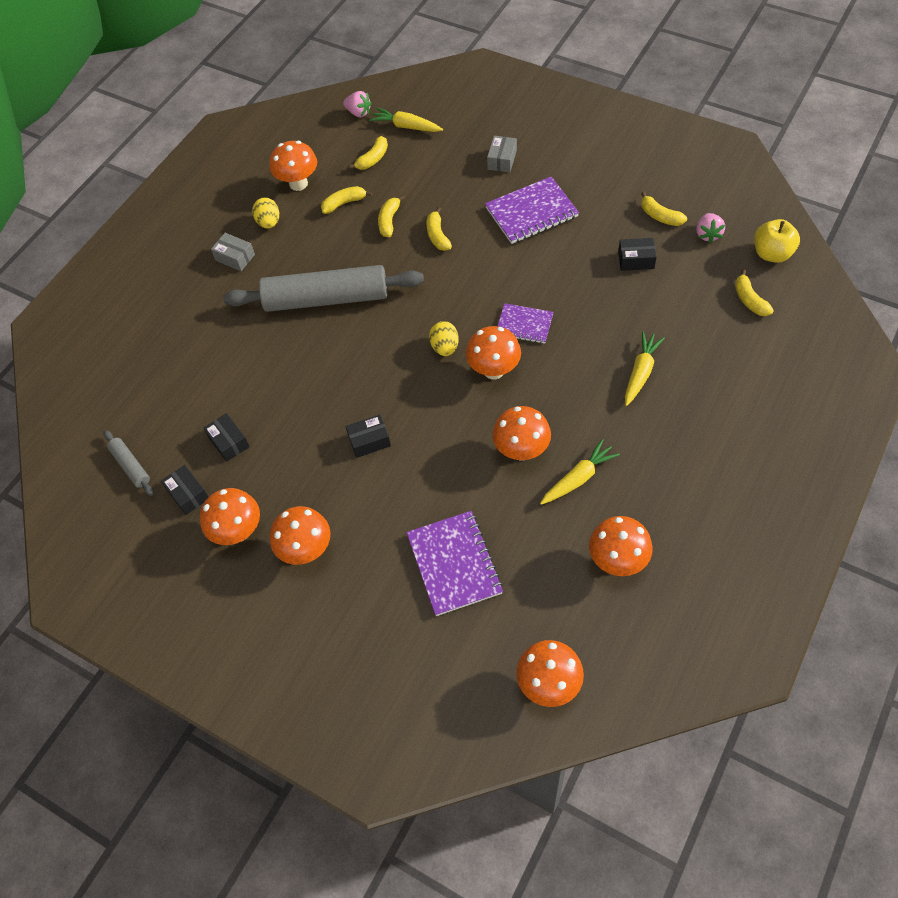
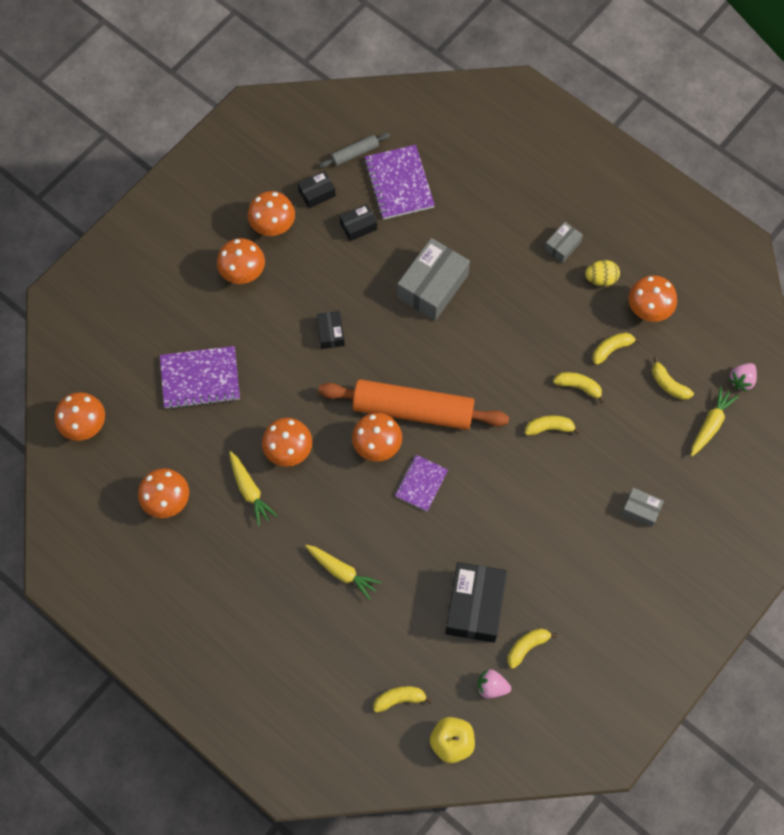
camera: 95 degrees right, 10 degrees up
(296, 357) = (432, 286): none -> grey box
(326, 299) = (493, 318): grey rolling pin -> none
(344, 203) = (611, 349): yellow banana -> yellow banana turned 105 degrees counterclockwise
(445, 347) = (413, 410): yellow egg -> orange rolling pin
(531, 212) = (560, 522): purple notebook -> purple notebook (399, 183)
(636, 260) = (475, 606): black box -> black box, size x1.96

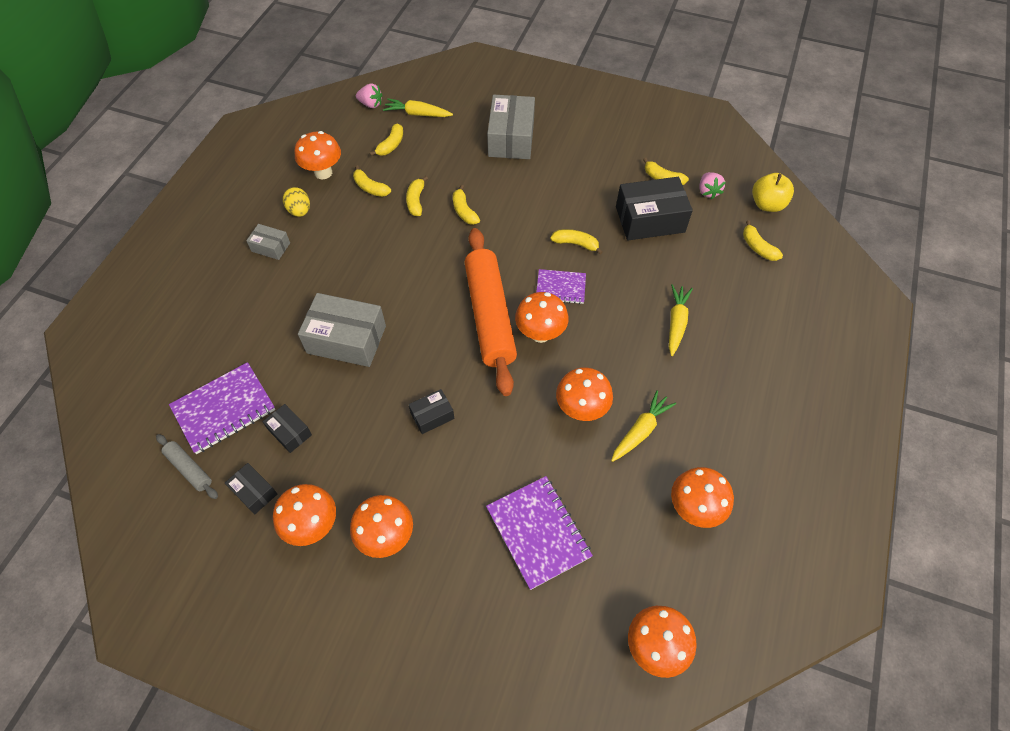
camera: 110 degrees left, 10 degrees down
(469, 519) = (576, 244): none -> yellow banana
(640, 509) = (511, 138): grey box -> grey box, size x1.96

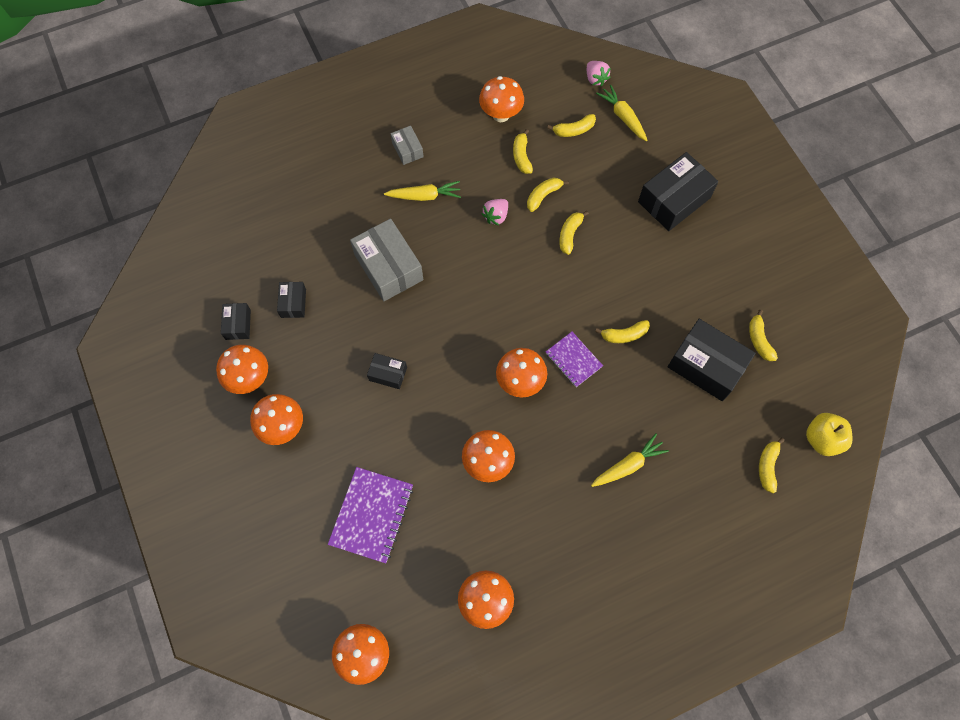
camera: 45 degrees right, 10 degrees up
(189, 469) = (217, 274): grey rolling pin -> none
(224, 409) = (271, 250): purple notebook -> none
(299, 211) = (454, 135): yellow egg -> none
(490, 316) = (500, 336): orange rolling pin -> none
(511, 138) = (674, 200): grey box -> black box
(576, 244) = (624, 335): yellow banana -> yellow banana turned 105 degrees clockwise
(640, 431) = (510, 516): yellow carrot -> yellow carrot (424, 196)
(708, 192) = (784, 384): pink strawberry -> pink strawberry (496, 216)

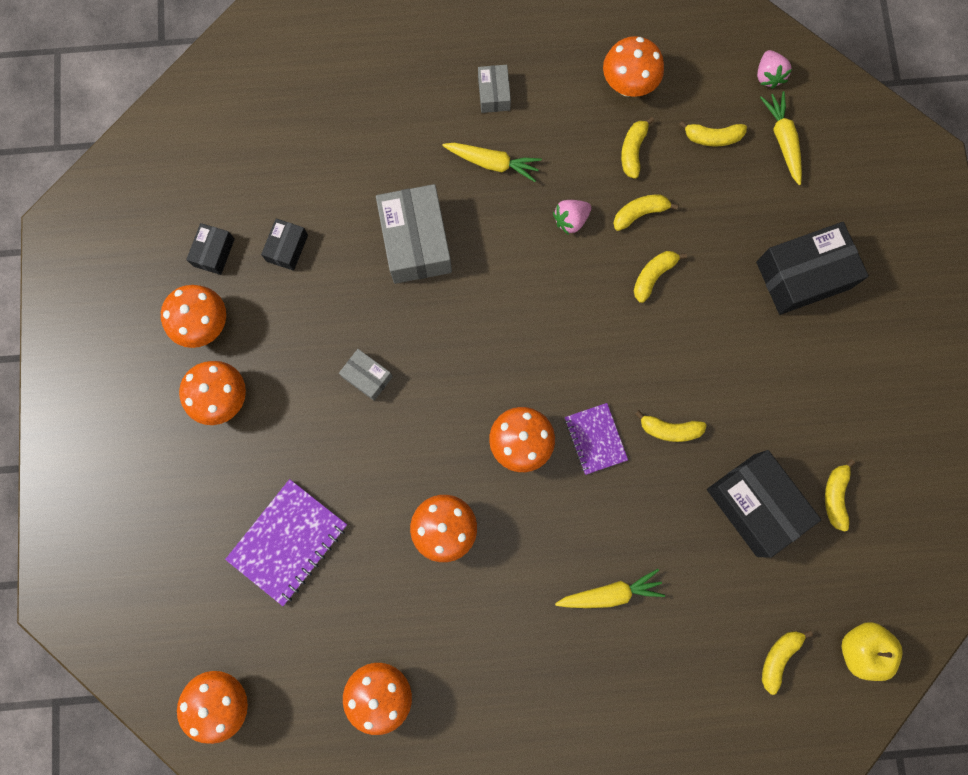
camera: 20 degrees right, 10 degrees up
(388, 374) = (367, 377): black box -> grey box

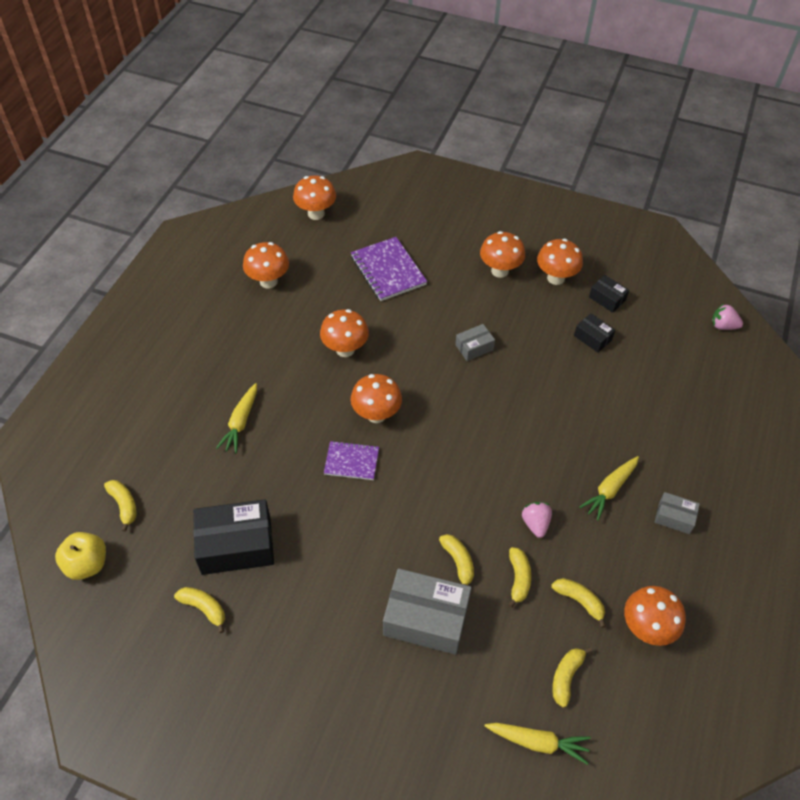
camera: 115 degrees right, 25 degrees down
(416, 242) = (563, 413): grey box -> grey box (426, 618)
(669, 429) = (329, 514): yellow banana -> none
(768, 76) = (612, 766): pink strawberry -> pink strawberry (723, 326)
(803, 275) = (398, 687): black box -> none

